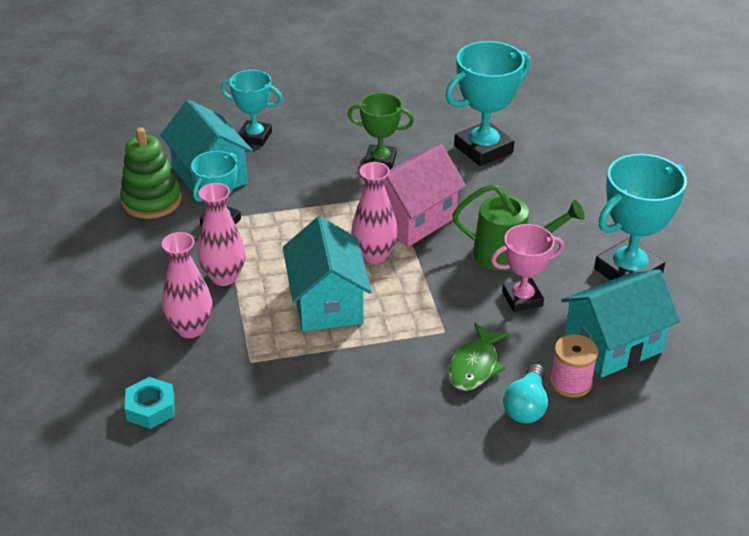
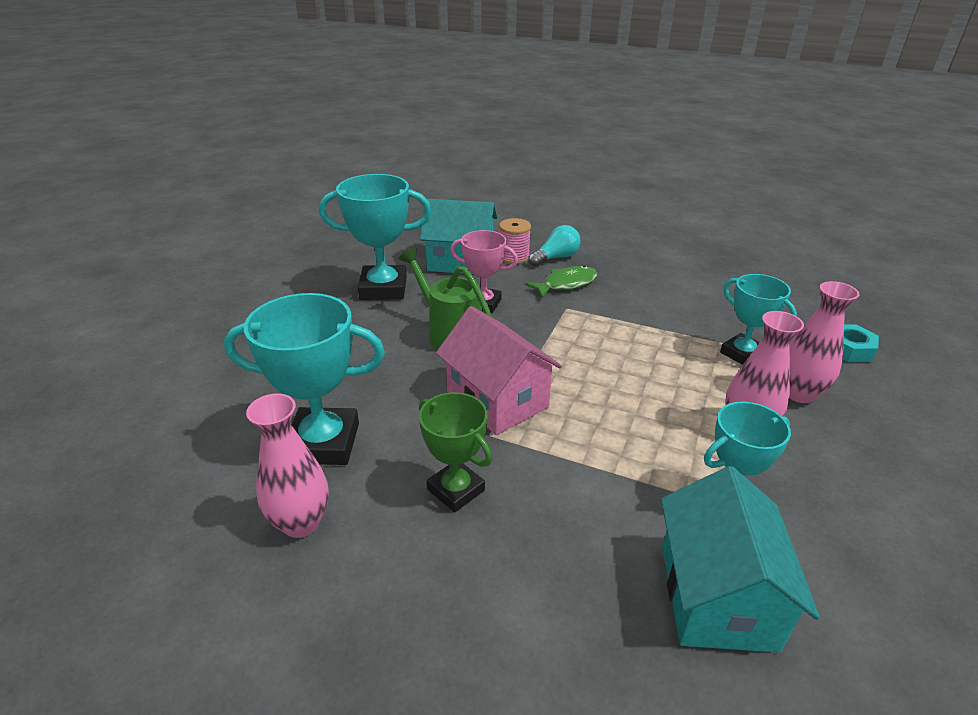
camera: 145 degrees left, 5 degrees down
(152, 200) = (829, 591): green stacking toy -> none
(255, 137) = (601, 649): turquoise trophy -> turquoise trophy (742, 354)
(327, 303) = (649, 362): turquoise house -> none
(374, 255) = (570, 383): pink vase -> pink vase (301, 522)
(413, 219) = (497, 399): pink house -> pink house turned 60 degrees clockwise

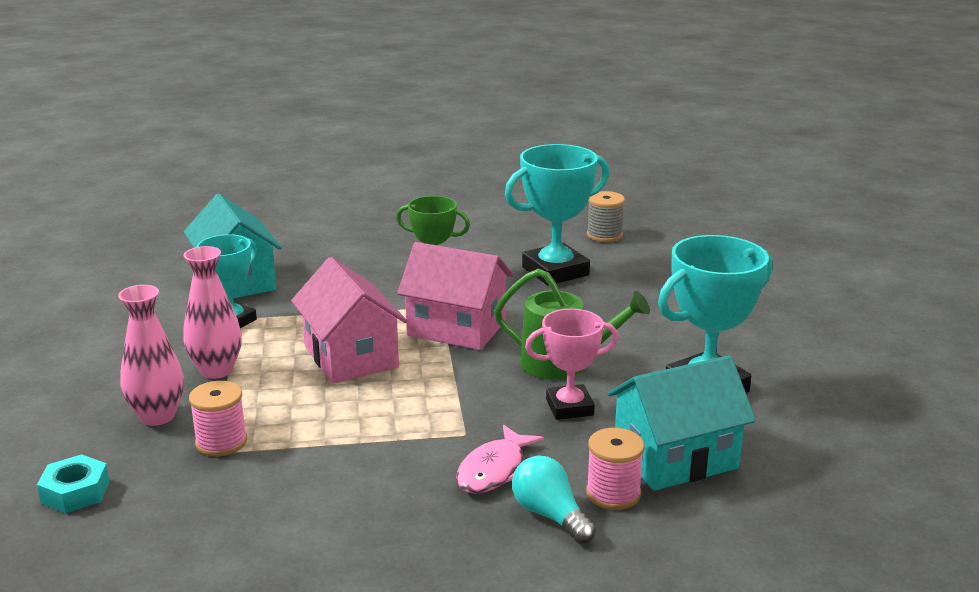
camera: 150 degrees right, 10 degrees down
(184, 488) = (604, 235): none -> grey spool
(301, 522) = (512, 243): pink vase -> none
(556, 258) = (550, 515): turquoise light bulb -> turquoise light bulb turned 120 degrees clockwise
(566, 284) = (494, 470): green fish -> pink fish
(613, 400) = (351, 356): none -> pink house
(742, 354) = (221, 442): turquoise trophy -> pink spool

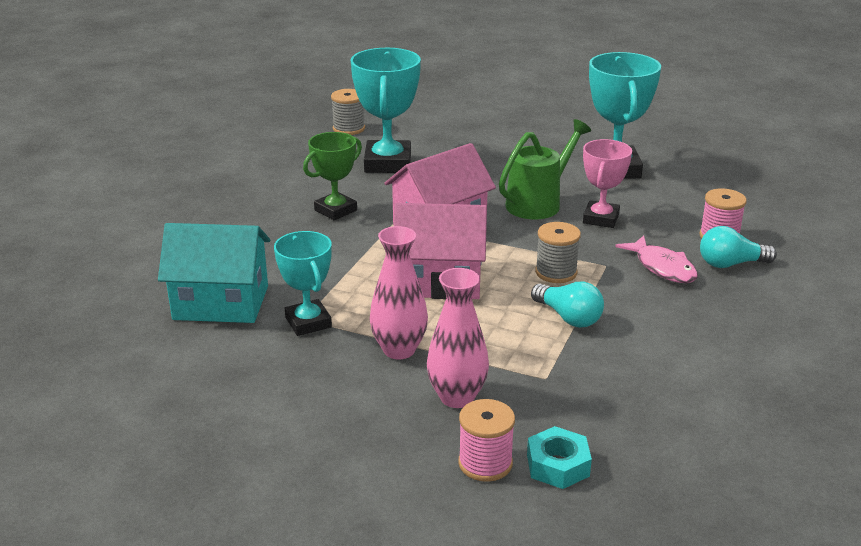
camera: 60 degrees left, 5 degrees up
(221, 442) = (532, 372): pink spool -> pink spool (485, 463)
(337, 438) = (568, 317): none -> turquoise light bulb
(421, 410) = (556, 272): none -> grey spool
(675, 458) = (691, 205): turquoise house -> none

